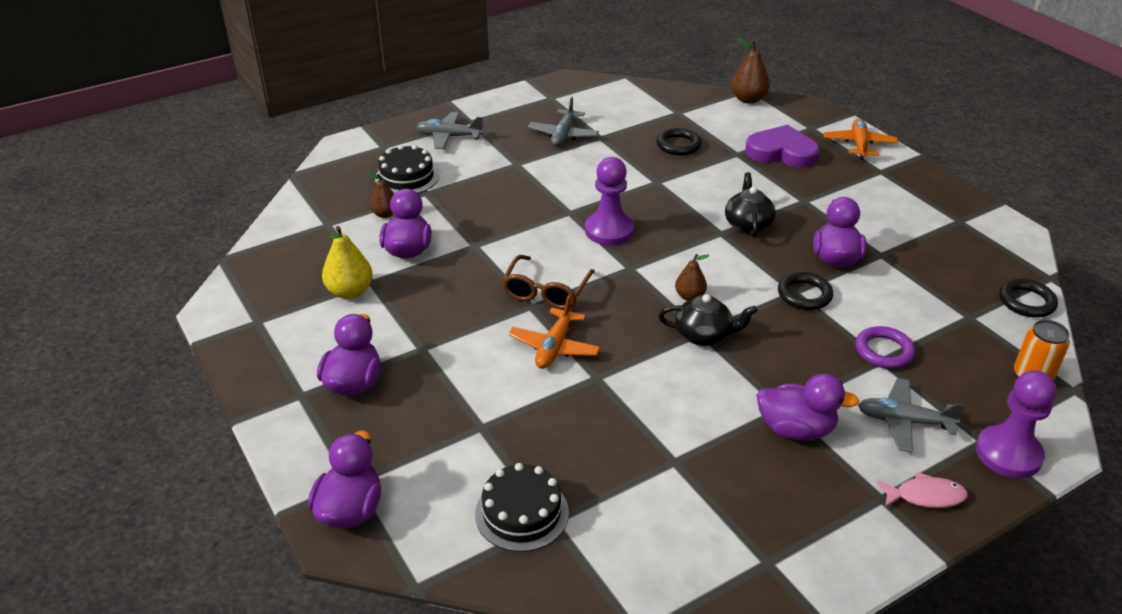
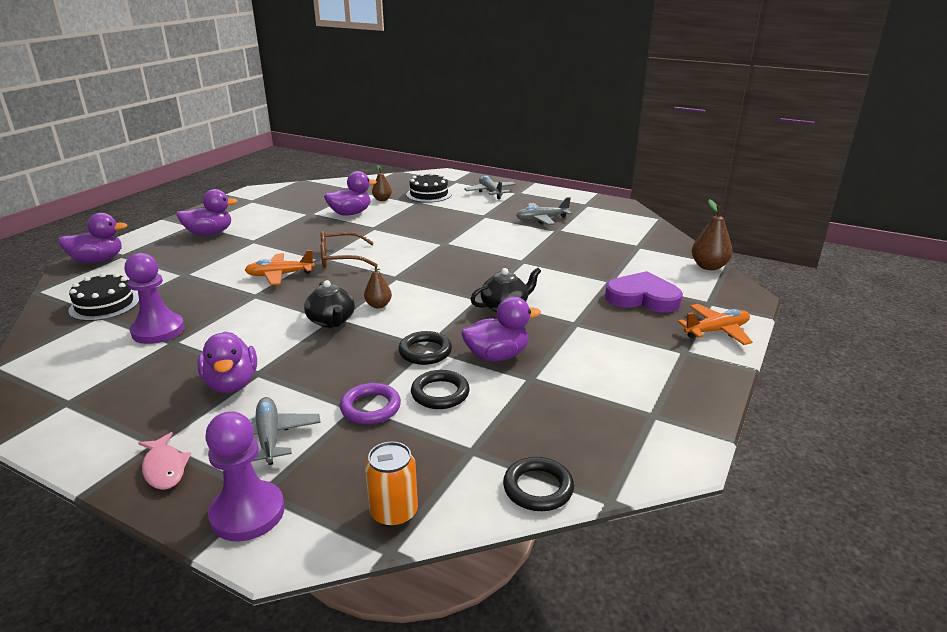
camera: 60 degrees right, 10 degrees down
(350, 291) = (295, 211): yellow pear -> none
(609, 230) = (435, 260): purple pawn -> purple pawn (158, 330)
(678, 145) = (588, 257): black ring -> black ring (440, 393)
(781, 152) = (642, 298): purple heart -> purple heart turned 60 degrees counterclockwise

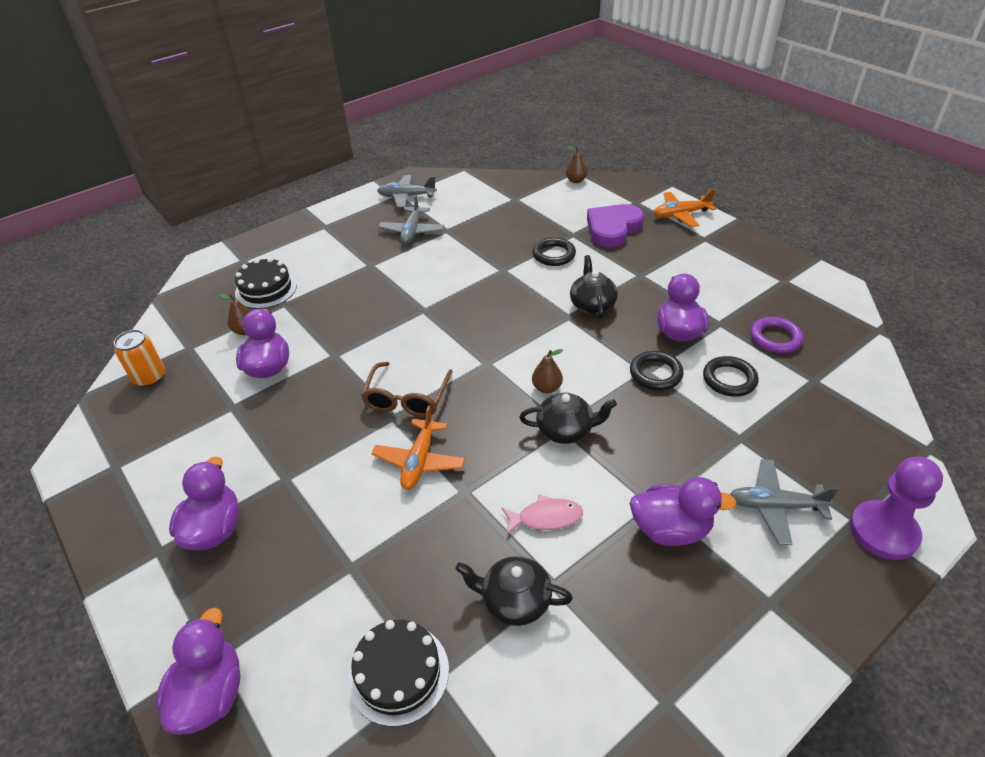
camera: 65 degrees left, 15 degrees up
(158, 330) = (515, 601): purple pawn -> black teapot
(164, 468) = (813, 594): pink fish -> pink fish (546, 518)
(370, 407) = (741, 427): purple ring -> purple ring (775, 338)
(394, 512) = (886, 439): orange can -> orange can (150, 377)
(490, 192) = (305, 244): grey plane -> grey plane (406, 197)
(538, 488) = (862, 358): black ring -> black ring (554, 255)
(708, 266) = (576, 180): brown pear -> brown pear, size x0.64
(716, 331) = (681, 214): orange plane -> orange plane turned 105 degrees counterclockwise

